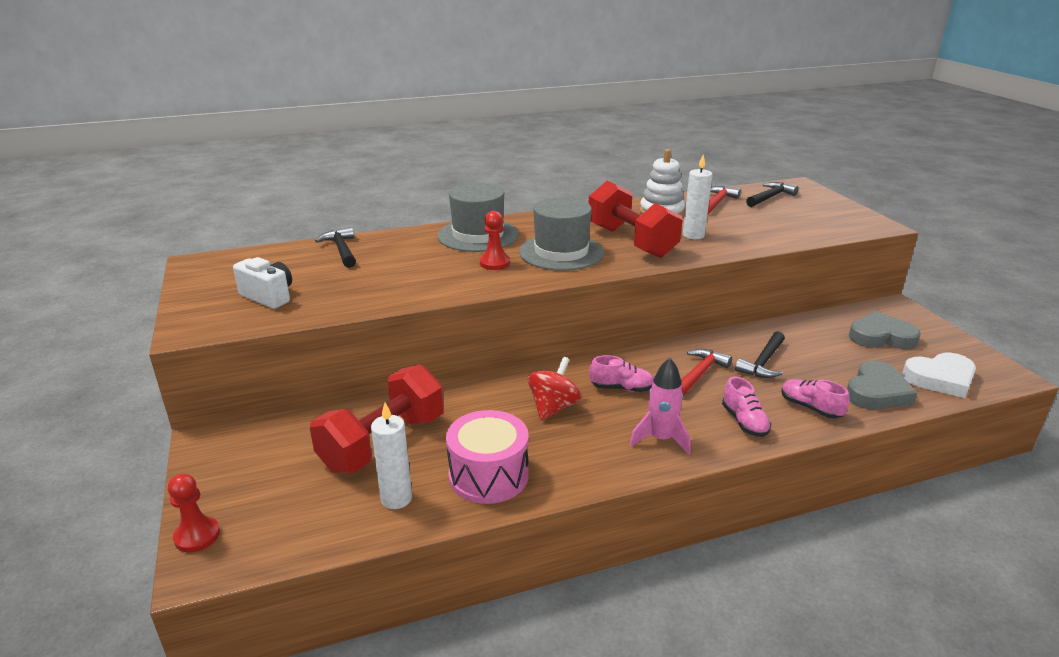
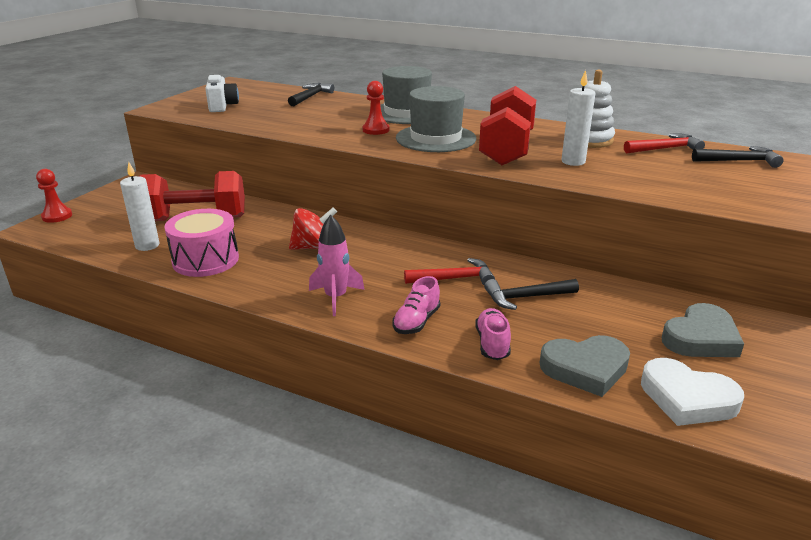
camera: 45 degrees right, 0 degrees up
(621, 388) = (378, 259): pink shoe -> none
(881, 337) = (701, 338): grey heart -> grey heart turned 90 degrees clockwise

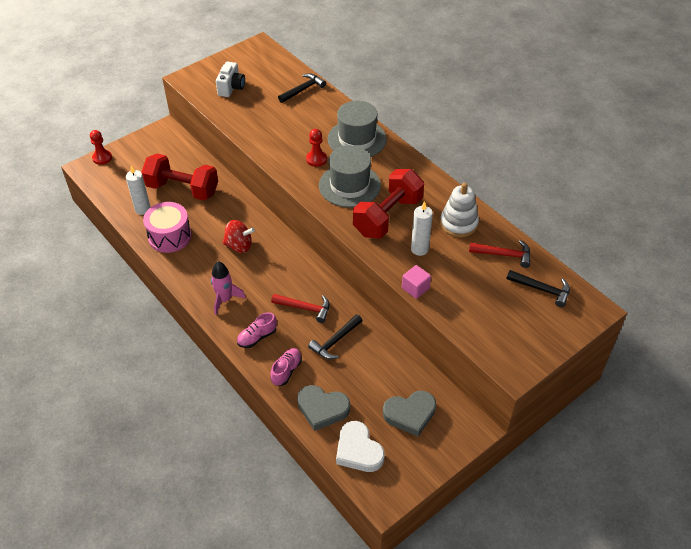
camera: 25 degrees right, 20 degrees up
(526, 297) = (335, 341): black hammer -> black hammer turned 60 degrees counterclockwise
(610, 187) = (415, 288): none -> pink cube

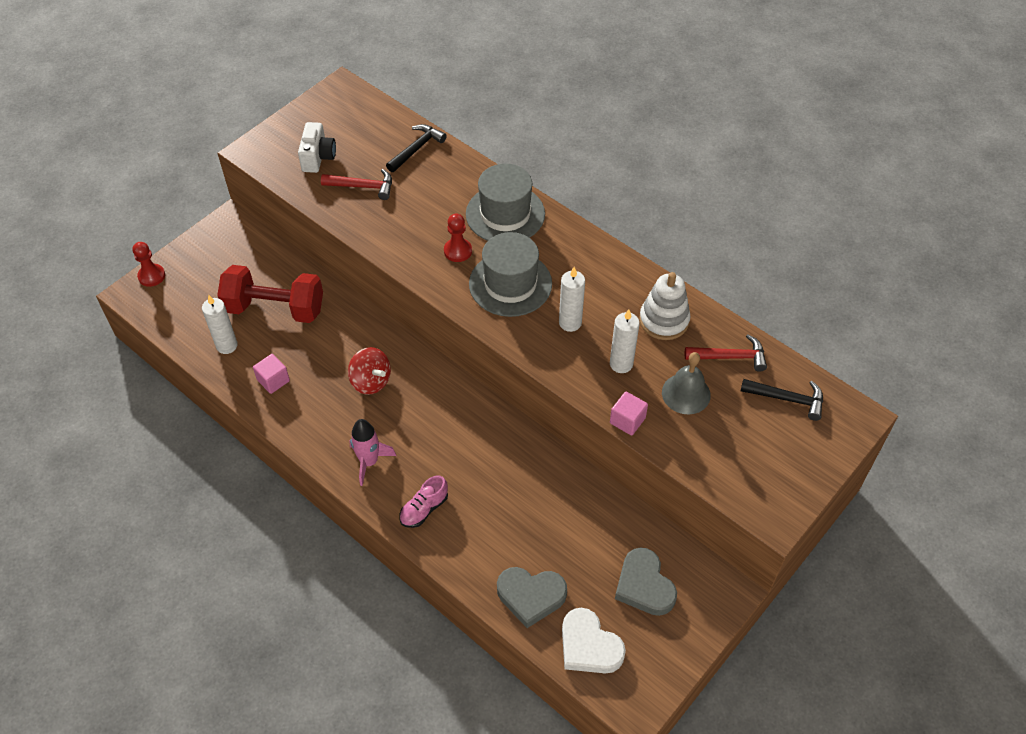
camera: 10 degrees left, 5 degrees up
(170, 236) = (273, 380): pink drum -> pink cube
(239, 246) = (371, 381): red spinning top -> red spinning top turned 45 degrees clockwise
(286, 371) = (473, 550): pink shoe -> none
(305, 308) = (478, 458): red hammer -> red hammer (363, 186)
(335, 341) = (527, 499): black hammer -> none
(387, 217) = (570, 323): red dumbbell -> white candle
(410, 414) = (644, 585): grey heart -> grey heart turned 90 degrees clockwise
(464, 275) = (686, 393): none -> grey bell

